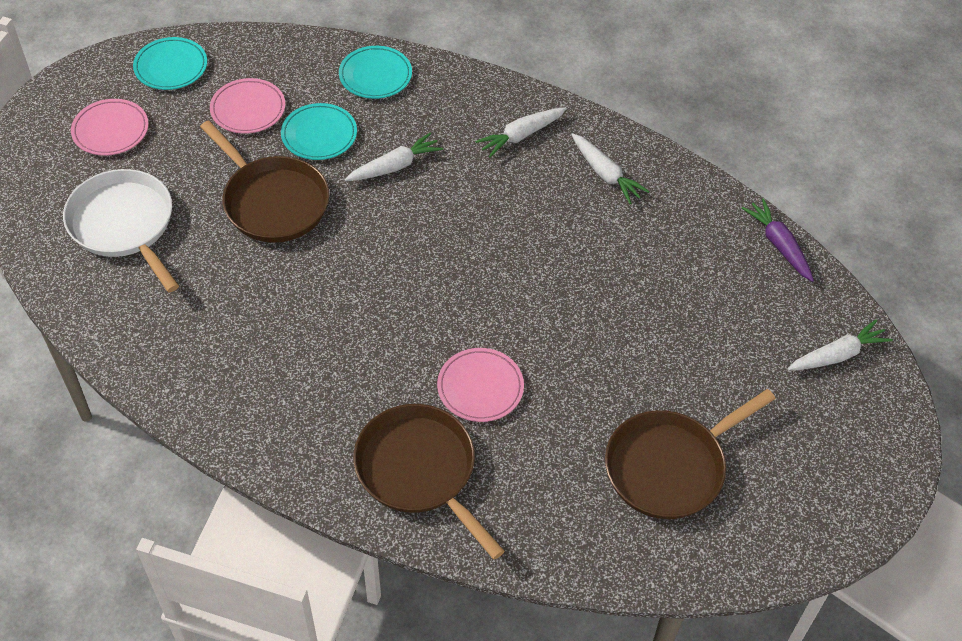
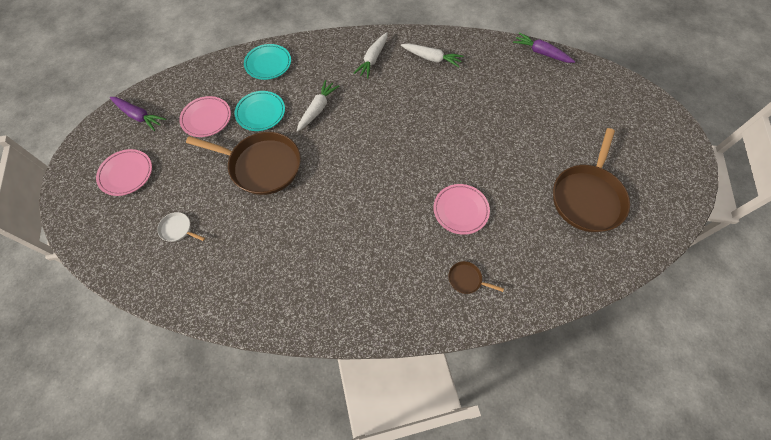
camera: 30 degrees left, 10 degrees up
(124, 225) = (177, 229): white pan -> white pan, size x0.42
(171, 67) = (139, 116): turquoise plate -> purple carrot
(419, 470) = (466, 279): brown pan -> brown pan, size x0.42
(837, 355) = (612, 94): white carrot -> none

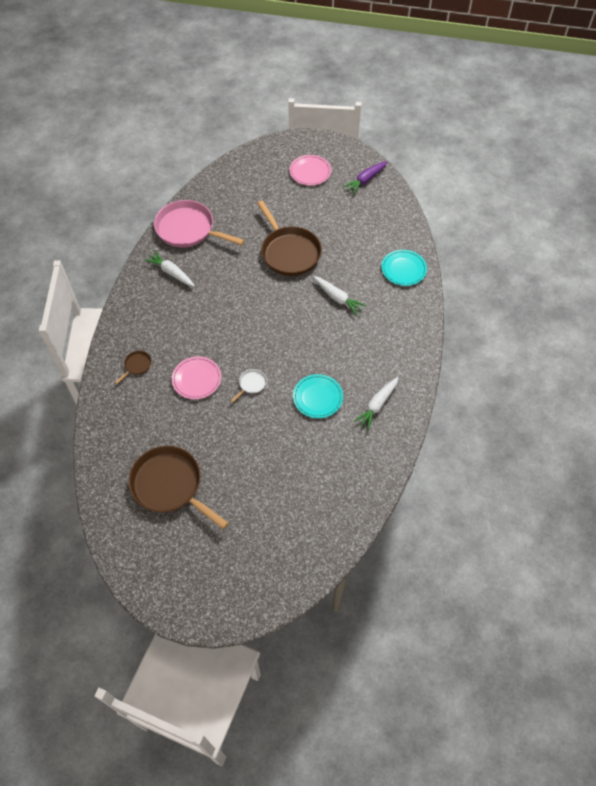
camera: 105 degrees right, 5 degrees down
(177, 229) = (250, 198): white pan -> white pan (251, 384)
(206, 118) = (350, 221): pink plate -> none
(241, 290) = (188, 229): none -> pink pan
(260, 113) = (346, 257): turquoise plate -> turquoise plate (317, 397)
(262, 166) = (289, 252): brown pan -> brown pan turned 60 degrees counterclockwise
(373, 59) = (389, 353): white carrot -> white carrot (171, 273)
(541, 53) = (358, 517): purple carrot -> none

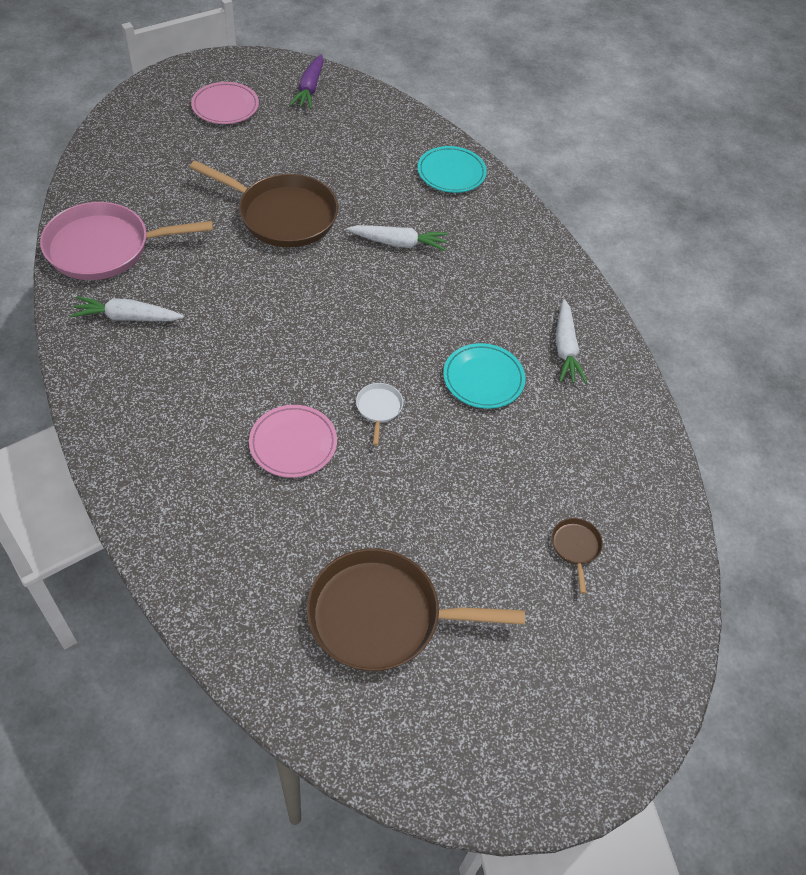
camera: 40 degrees left, 5 degrees down
(137, 365) = (181, 473): brown pan -> brown pan (575, 547)

